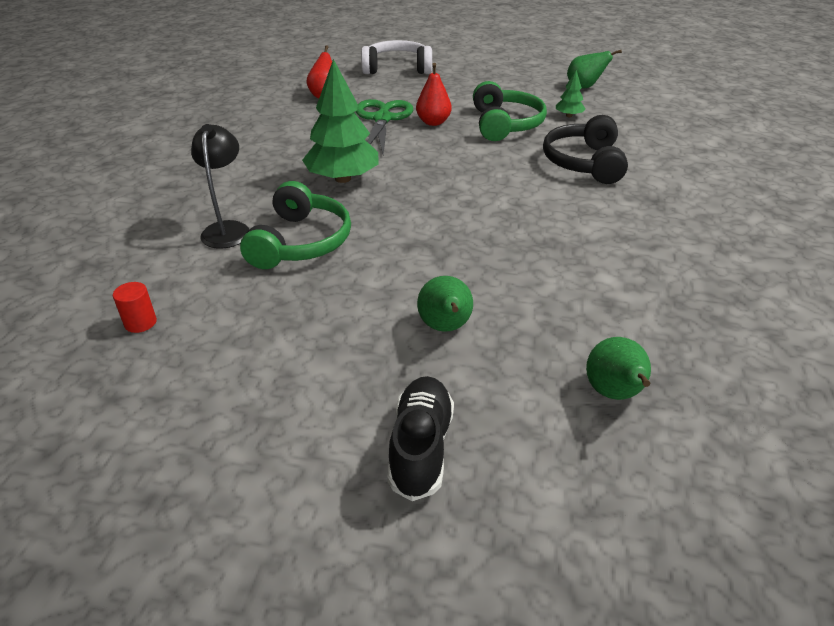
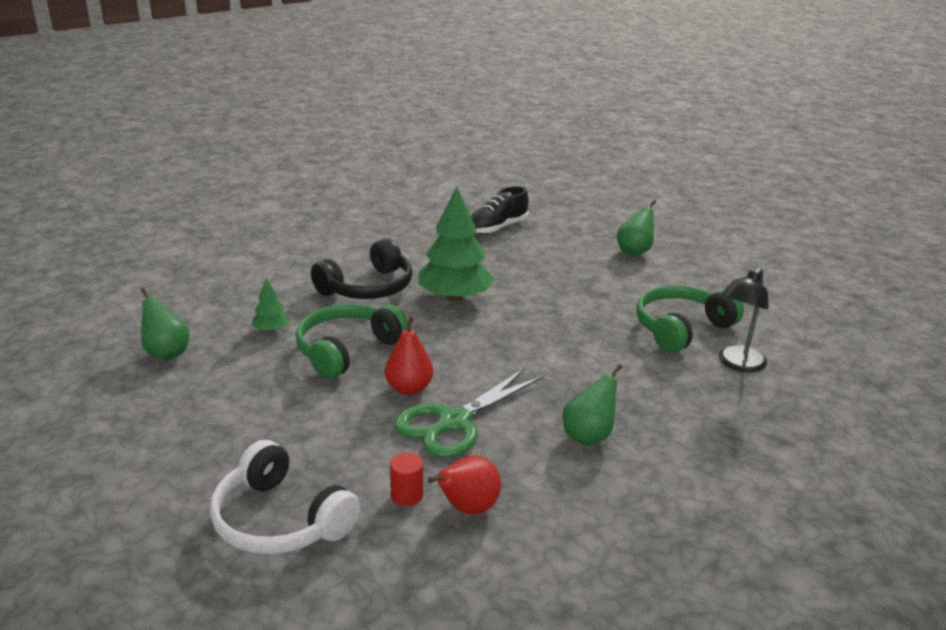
camera: 140 degrees left, 10 degrees down
(140, 322) = (833, 325): red cylinder -> red cylinder (407, 495)
(342, 178) = (590, 366): green tree -> green tree (455, 297)
(421, 447) = (698, 226): black shoe -> black shoe (497, 228)
(614, 394) = (587, 207): green pear -> green pear (589, 436)

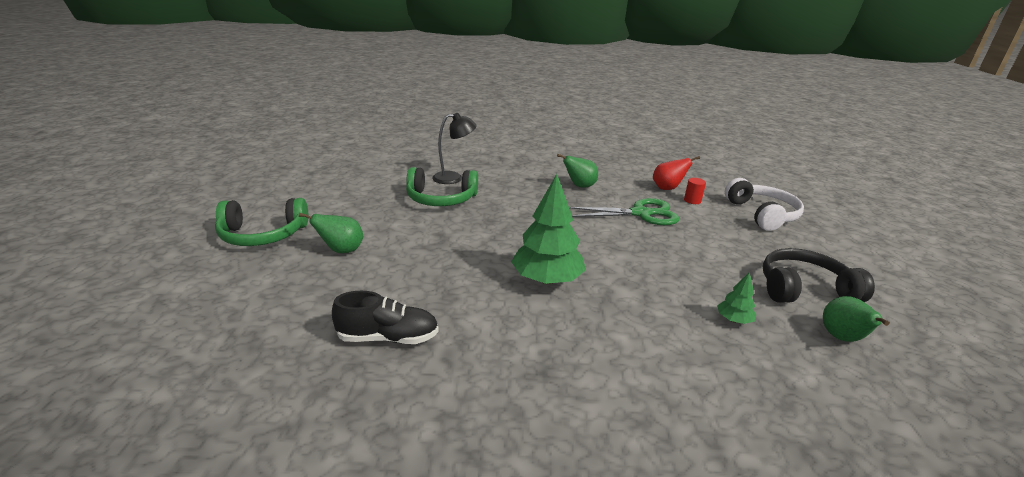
camera: 140 degrees left, 0 degrees up
(347, 350) = (675, 275): green headphones -> green headphones (263, 235)
(368, 288) = (612, 325): black headphones -> black headphones (804, 289)
(409, 388) = (651, 236): red pear -> none

